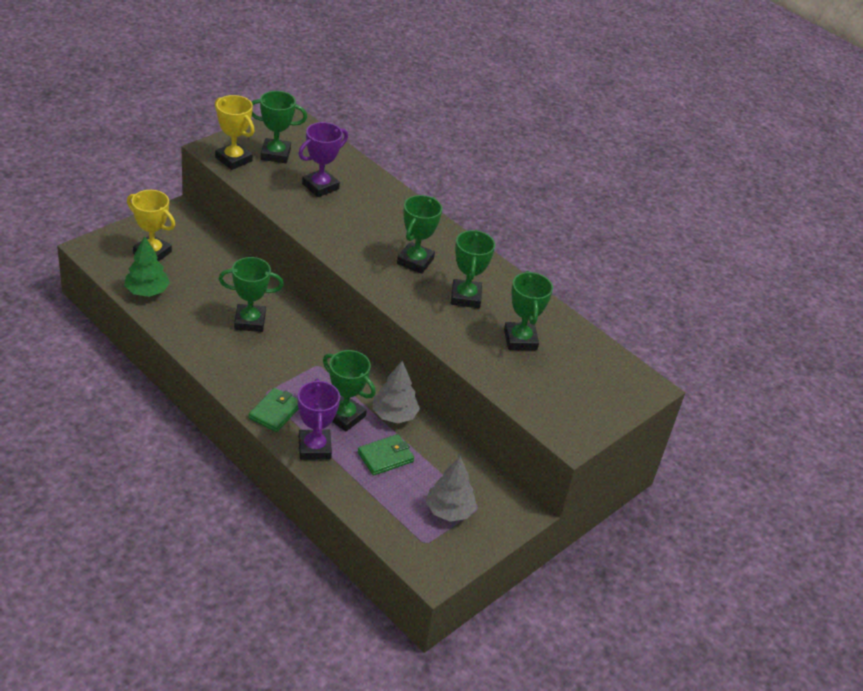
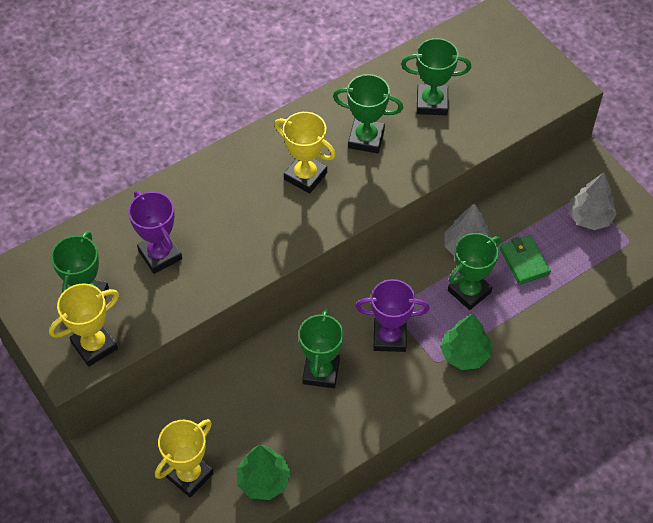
camera: 75 degrees left, 15 degrees up
(275, 412) = (464, 354): green wallet -> green tree
(314, 448) = (514, 322): purple trophy -> purple trophy (389, 337)
(415, 261) = (305, 176): green trophy -> yellow trophy

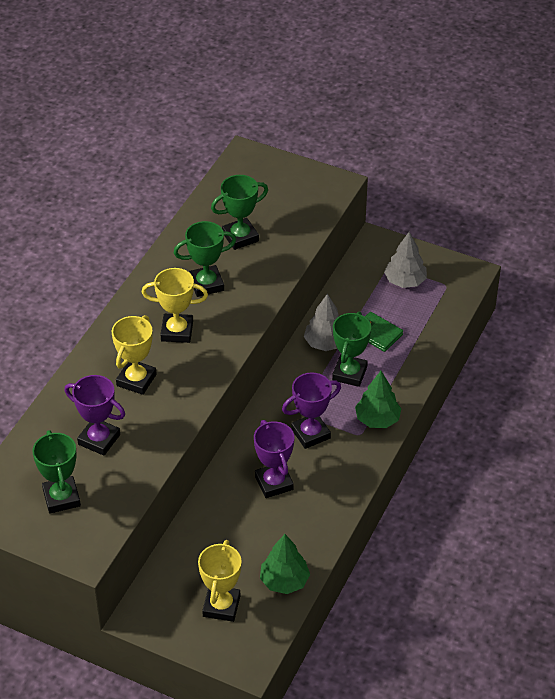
camera: 30 degrees left, 10 degrees down
(94, 346) = (94, 529): yellow trophy -> yellow trophy (136, 380)
(321, 372) = (274, 483): green trophy -> purple trophy

